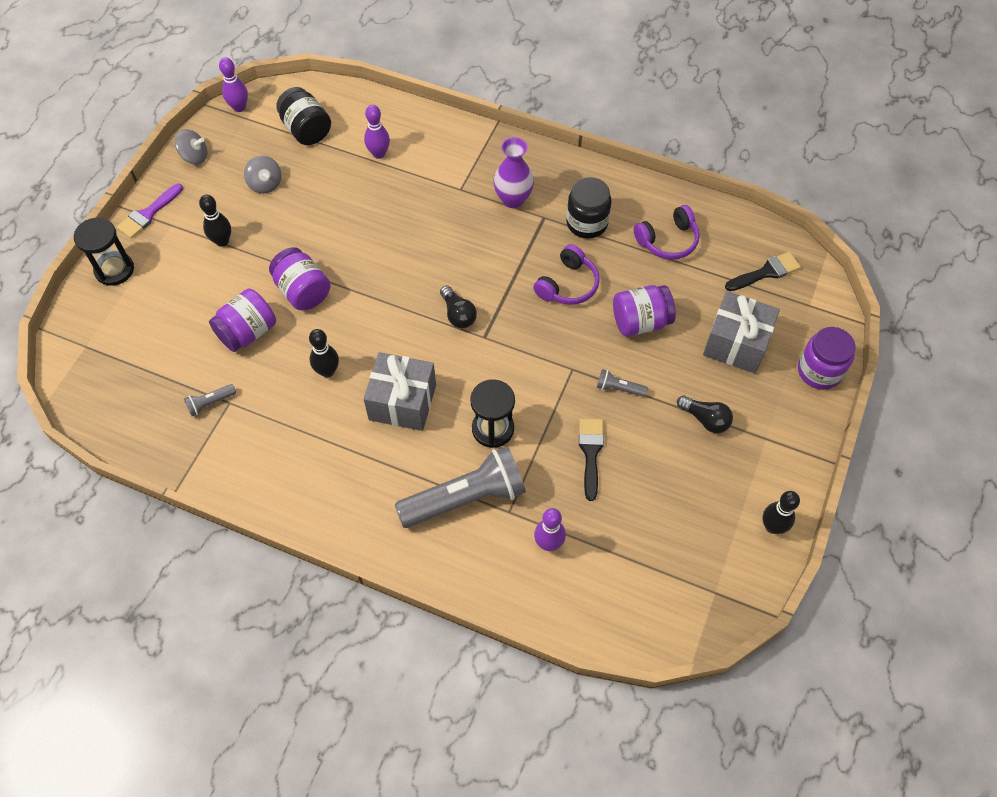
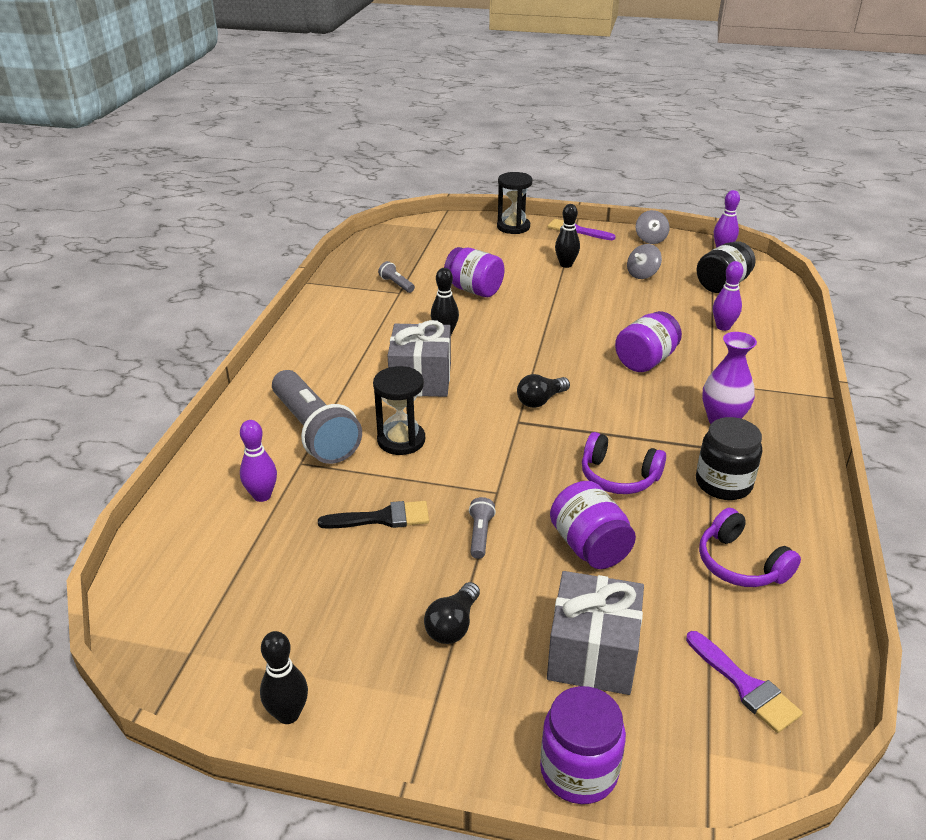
camera: 80 degrees right, 25 degrees down
(303, 291) = (530, 309): purple jar -> purple jar (645, 361)
(766, 272) = (744, 685): black brush -> purple brush

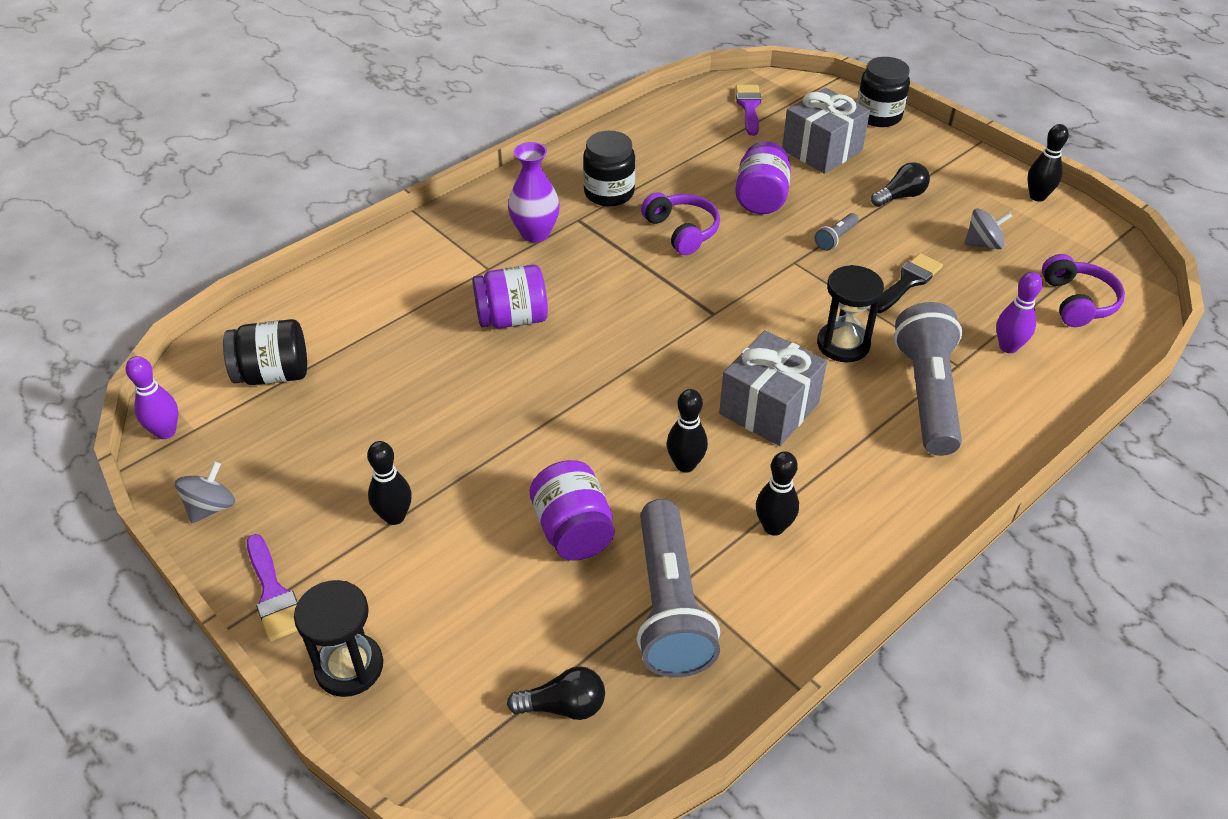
camera: 145 degrees left, 10 degrees up
(369, 327) = (773, 527): none -> black bowling pin
(382, 518) = (907, 282): black brush -> black brush turned 105 degrees clockwise
(396, 284) = (670, 606): grey flashlight -> grey flashlight, size x2.42
(540, 400) = (669, 324): black light bulb -> black light bulb (563, 706)
(579, 770) = (878, 116): purple jar -> black jar
(642, 274) = (330, 442): grey spinning top -> grey spinning top (983, 244)
(723, 327) = (374, 319): purple bowling pin -> none
(740, 564) = (670, 150): purple headphones -> purple headphones (1077, 302)

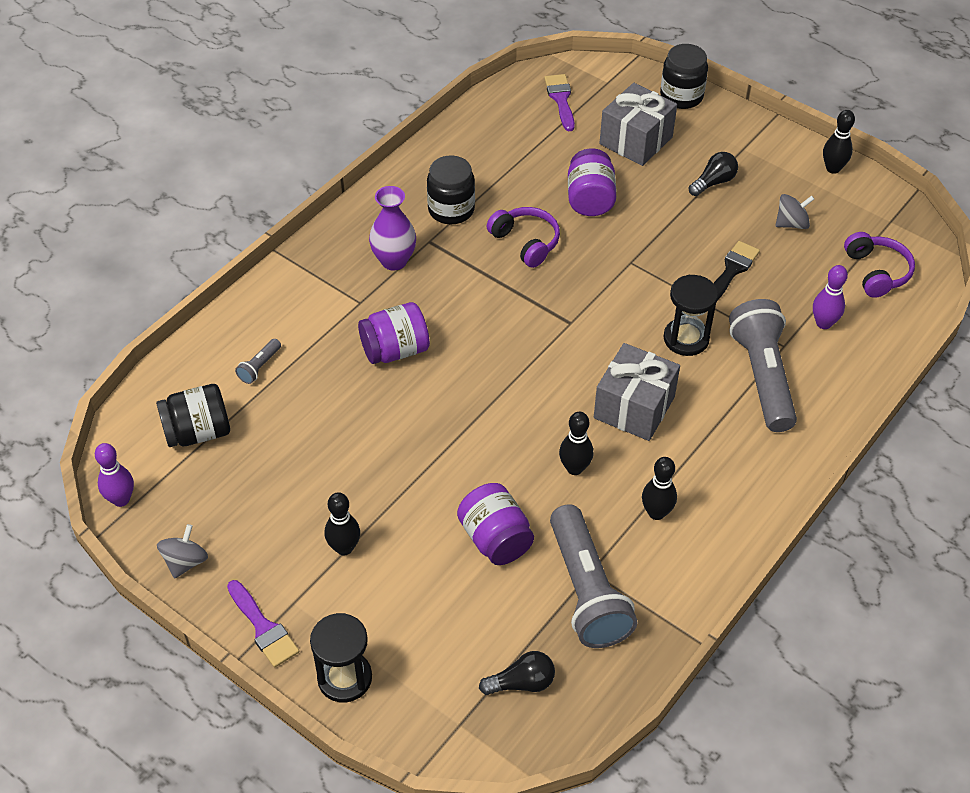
camera: 10 degrees left, 5 degrees up
(836, 238) = (663, 233): grey flashlight -> grey flashlight (259, 367)

